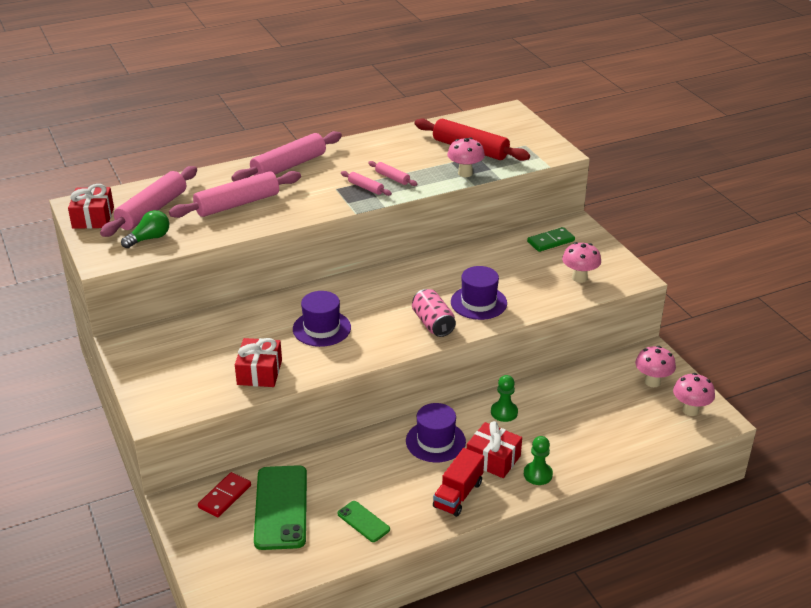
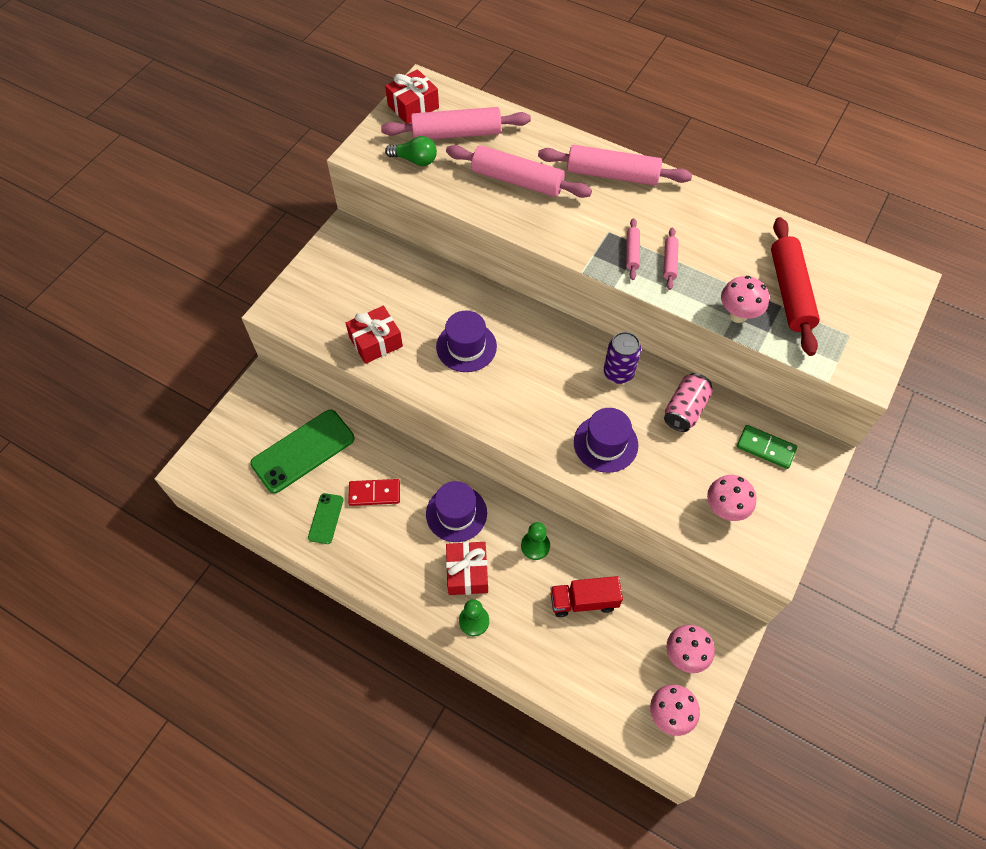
camera: 55 degrees right, 25 degrees up
(225, 496) = (289, 406): red domino -> red domino (374, 493)
(427, 271) = (618, 373): none -> purple can
(433, 324) = (542, 425): pink can -> pink can (685, 410)
(458, 494) = (404, 570): red truck -> red truck (583, 601)

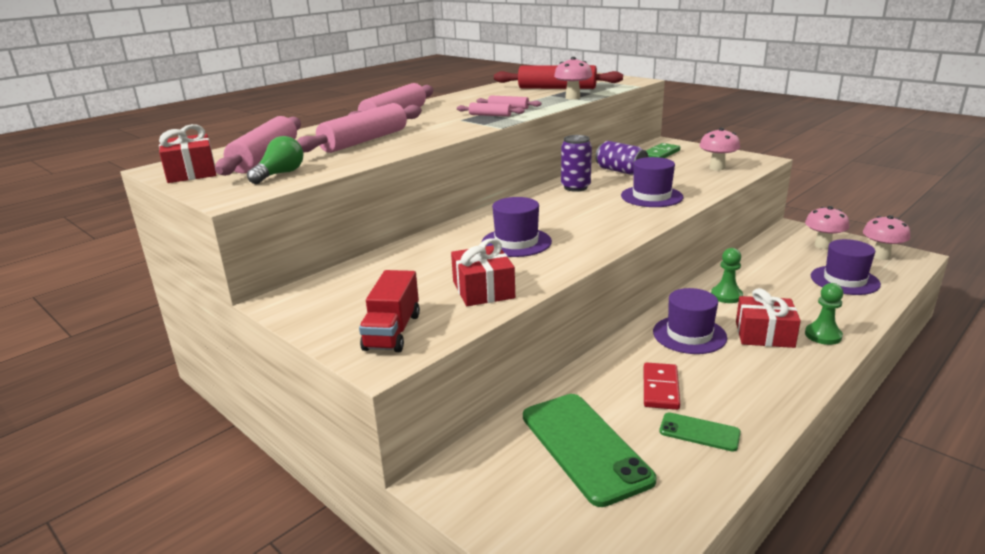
camera: 75 degrees left, 35 degrees down
(583, 601) = (783, 279): red truck -> red truck (392, 332)
(594, 662) = (844, 280): none -> purple hat
(685, 410) = (620, 171): pink can -> purple can

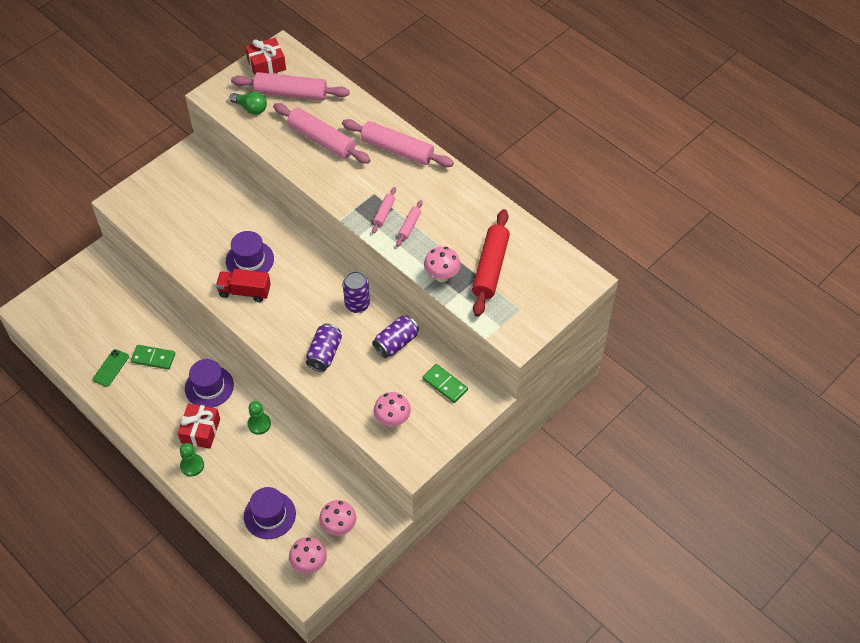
camera: 90 degrees right, 30 degrees up
(392, 332) = (145, 203): red truck -> red truck (244, 291)
(483, 290) = (183, 241): red gift -> none
(584, 447) = (111, 315): green phone -> none
(651, 196) = (324, 354): purple hat -> purple can
(660, 388) = (153, 358): red domino -> green domino

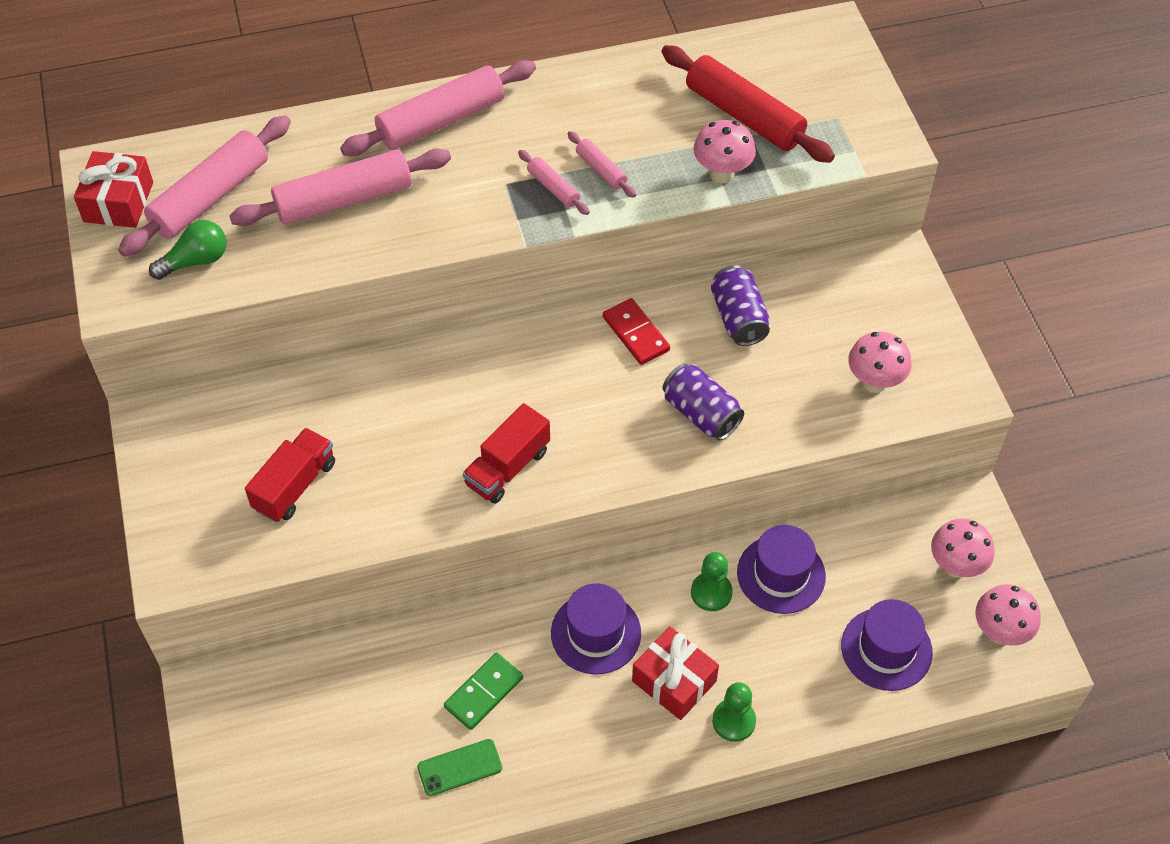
camera: 60 degrees left, 0 degrees up
(111, 368) = (459, 767): green phone -> green phone turned 75 degrees counterclockwise
(187, 219) = (295, 486): none -> red truck
(249, 260) = (448, 434): purple hat -> purple hat (781, 574)
(357, 304) = (636, 334): purple can -> red domino
(445, 384) = (848, 294): green domino -> none

